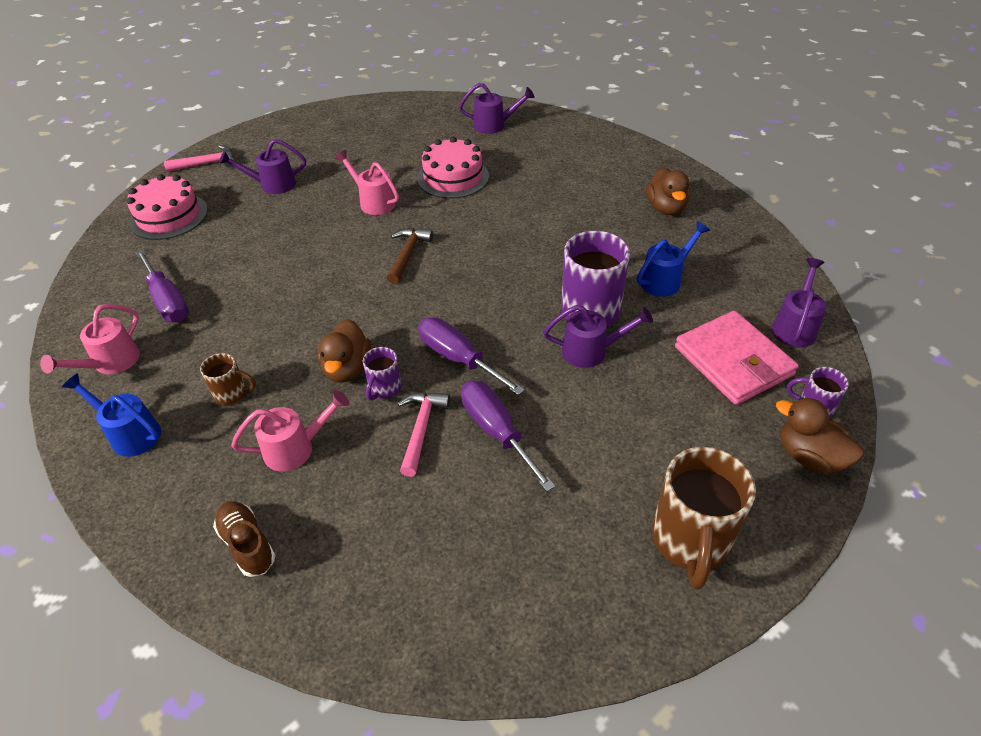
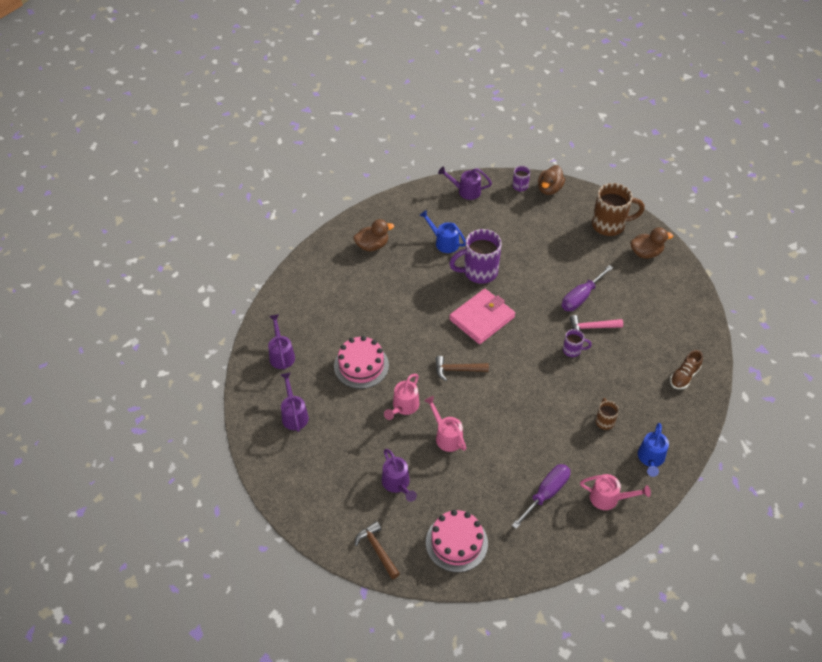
camera: 105 degrees left, 5 degrees up
(207, 164) = (377, 550): pink hammer -> brown hammer
(296, 448) = (626, 376): pink watering can -> pink watering can (446, 436)
(347, 368) = (565, 372): brown duck -> brown duck (646, 253)
(458, 358) = (538, 323): purple screwdriver -> none
(591, 351) = (512, 268): purple watering can -> purple watering can (294, 414)
(733, 361) = (499, 213): pink wallet -> pink wallet (482, 318)

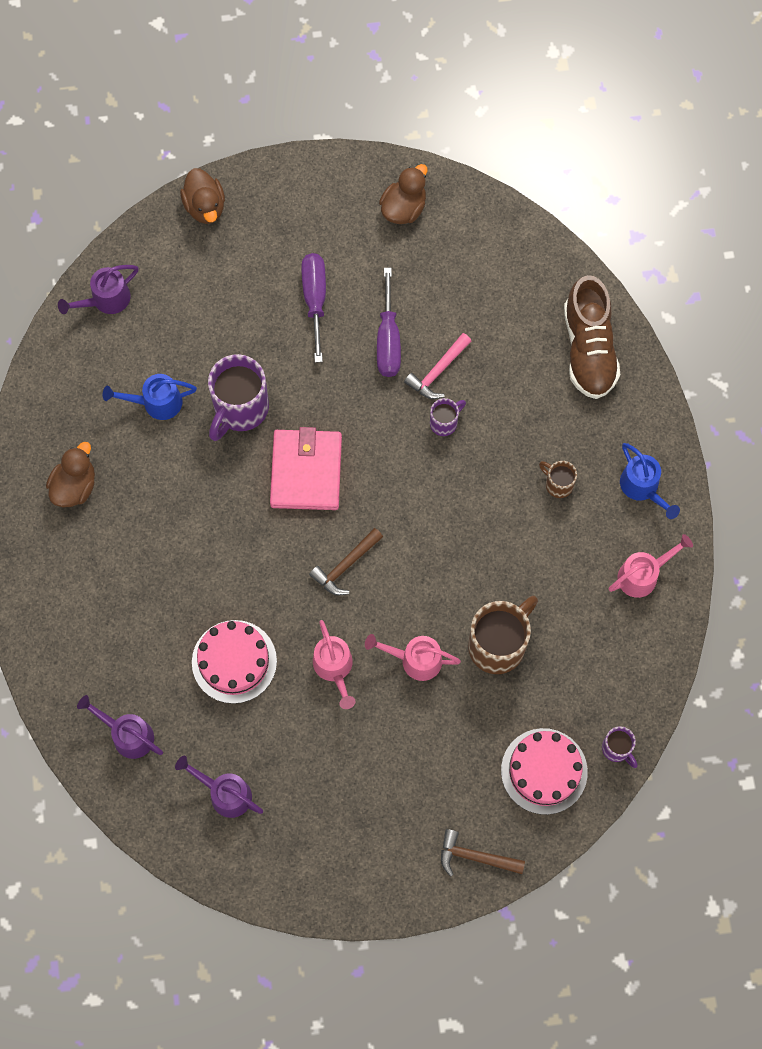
camera: 45 degrees left, 20 degrees up
(397, 484) = (421, 765): purple watering can -> none
(520, 187) = (166, 234): purple mug -> purple mug (617, 749)
(546, 494) = (578, 629): purple screwdriver -> purple screwdriver (315, 300)
(609, 225) = (326, 201): brown mug -> brown mug (498, 644)
(684, 376) = (588, 349): brown shoe -> brown shoe, size x1.79

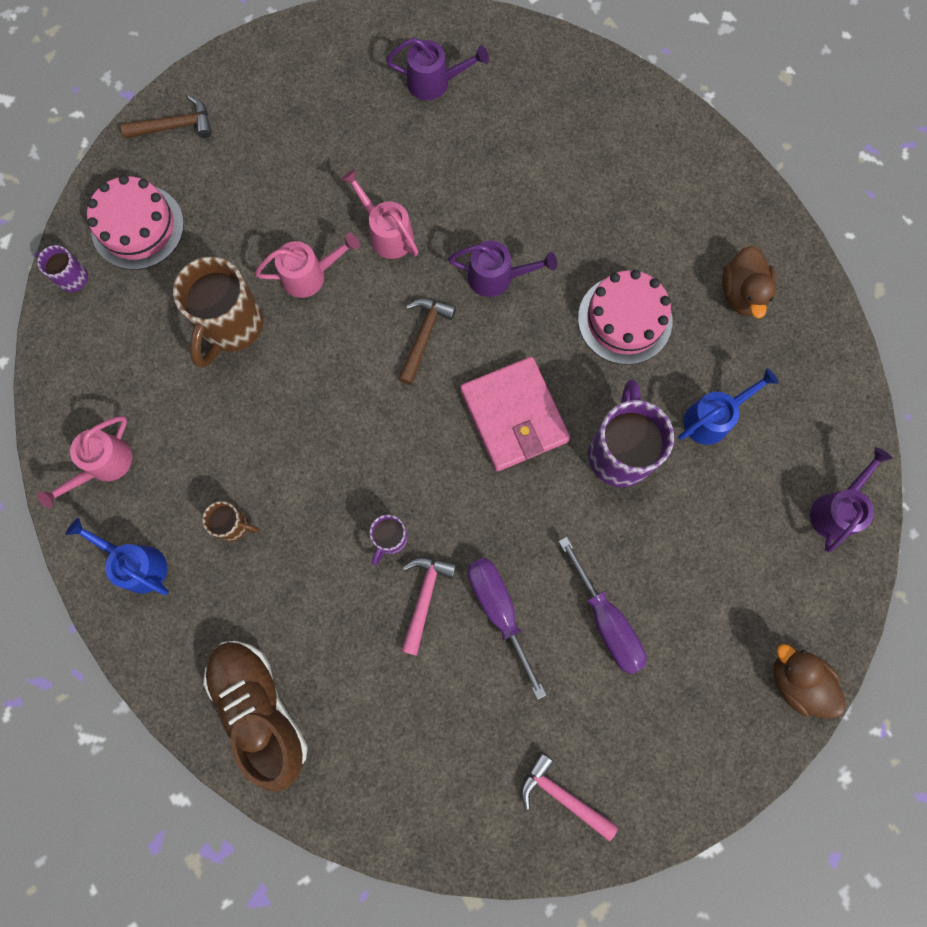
camera: 155 degrees right, 5 degrees up
(127, 734) = (552, 93): purple watering can -> purple watering can (497, 277)
(234, 661) = (488, 197): pink cake -> pink cake (625, 319)
(403, 208) = (562, 795): brown duck -> pink hammer

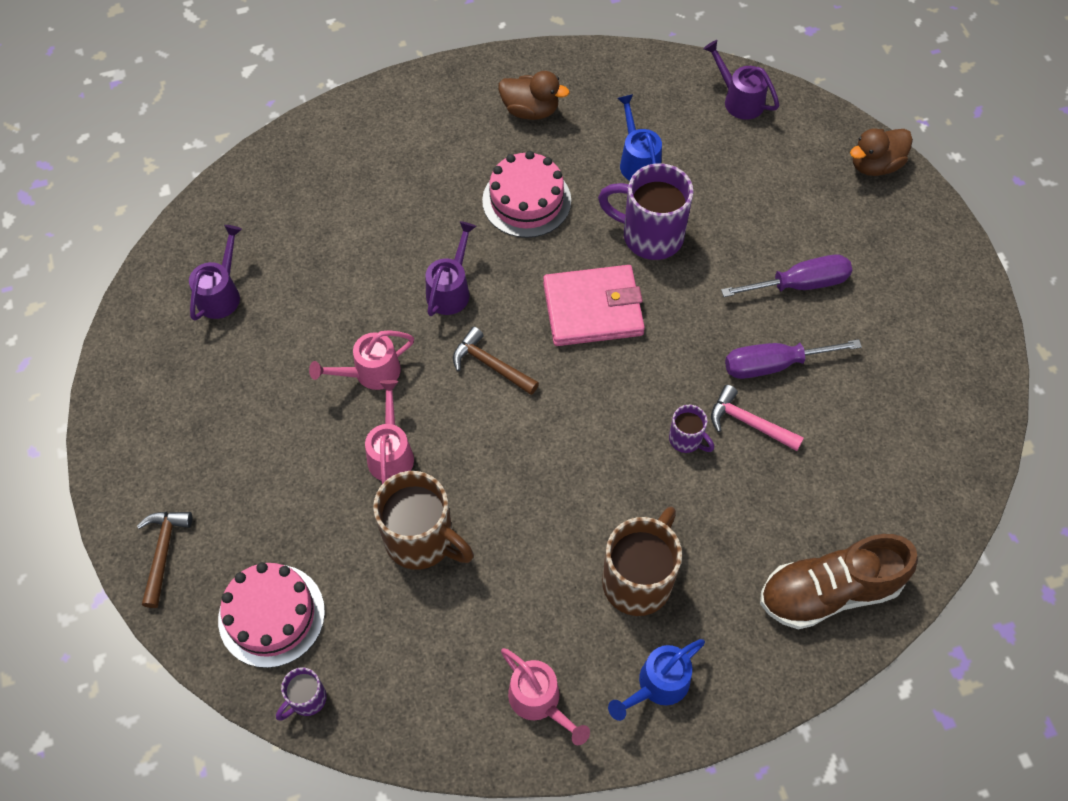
camera: 75 degrees left, 15 degrees down
(234, 525) = (638, 579): brown mug -> brown mug, size x1.99
(562, 795) = (945, 355): pink hammer -> none

